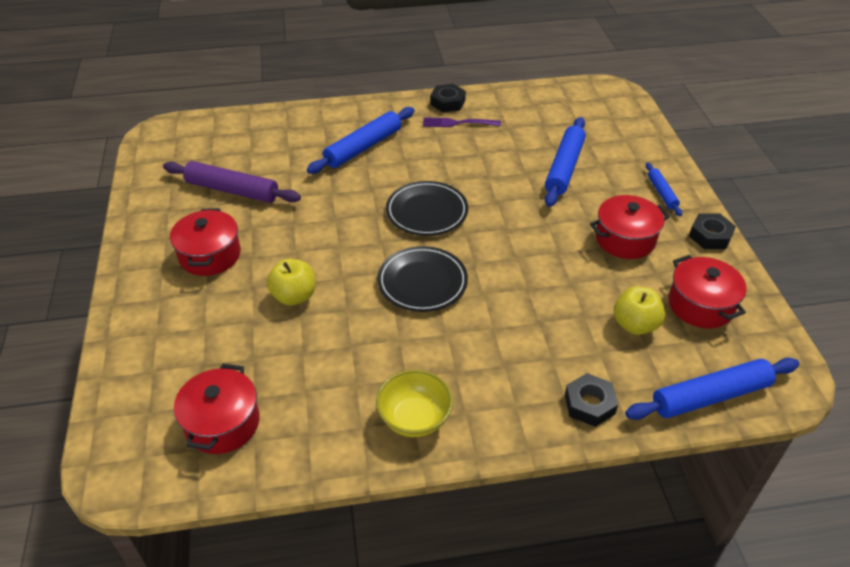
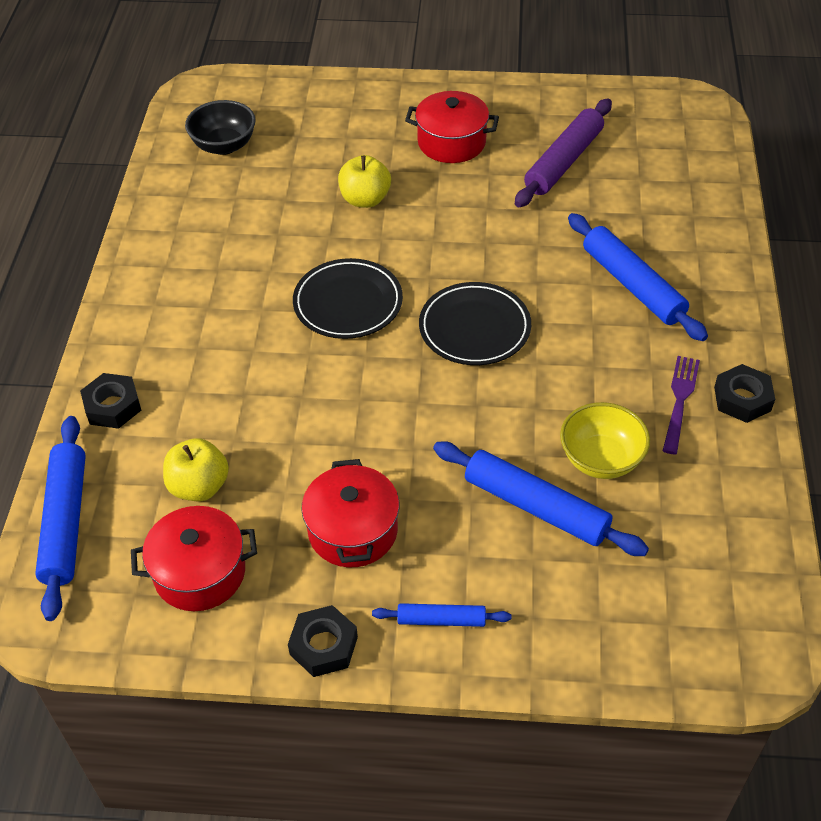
camera: 105 degrees right, 5 degrees up
(222, 423) = (224, 146): red pot -> black bowl
(414, 419) = (165, 267): yellow bowl -> yellow bowl (601, 459)

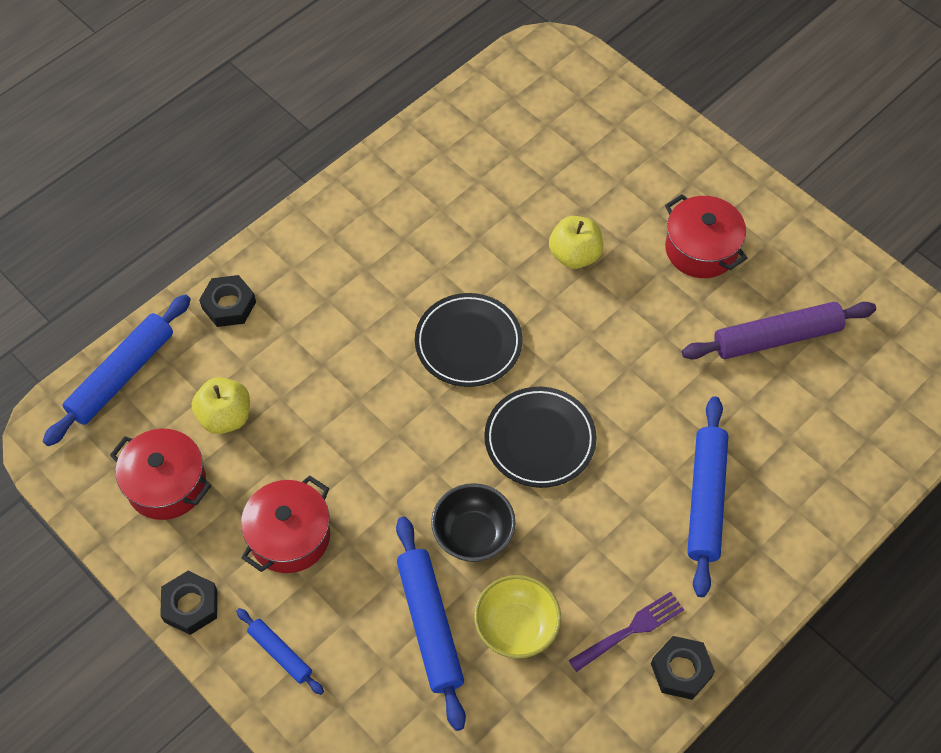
camera: 40 degrees right, 10 degrees up
(224, 146) = (516, 122): black bowl -> black bowl (473, 535)

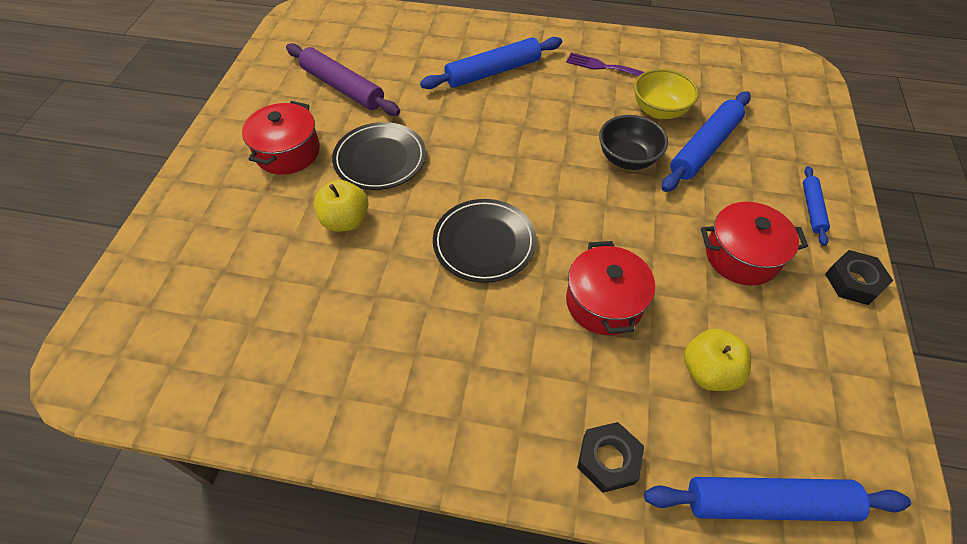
camera: 125 degrees left, 5 degrees down
(166, 484) = (804, 371): red pot -> red pot (604, 302)
(540, 439) = (526, 161): black plate -> black plate (380, 159)
(681, 670) = (604, 41): black nut -> none

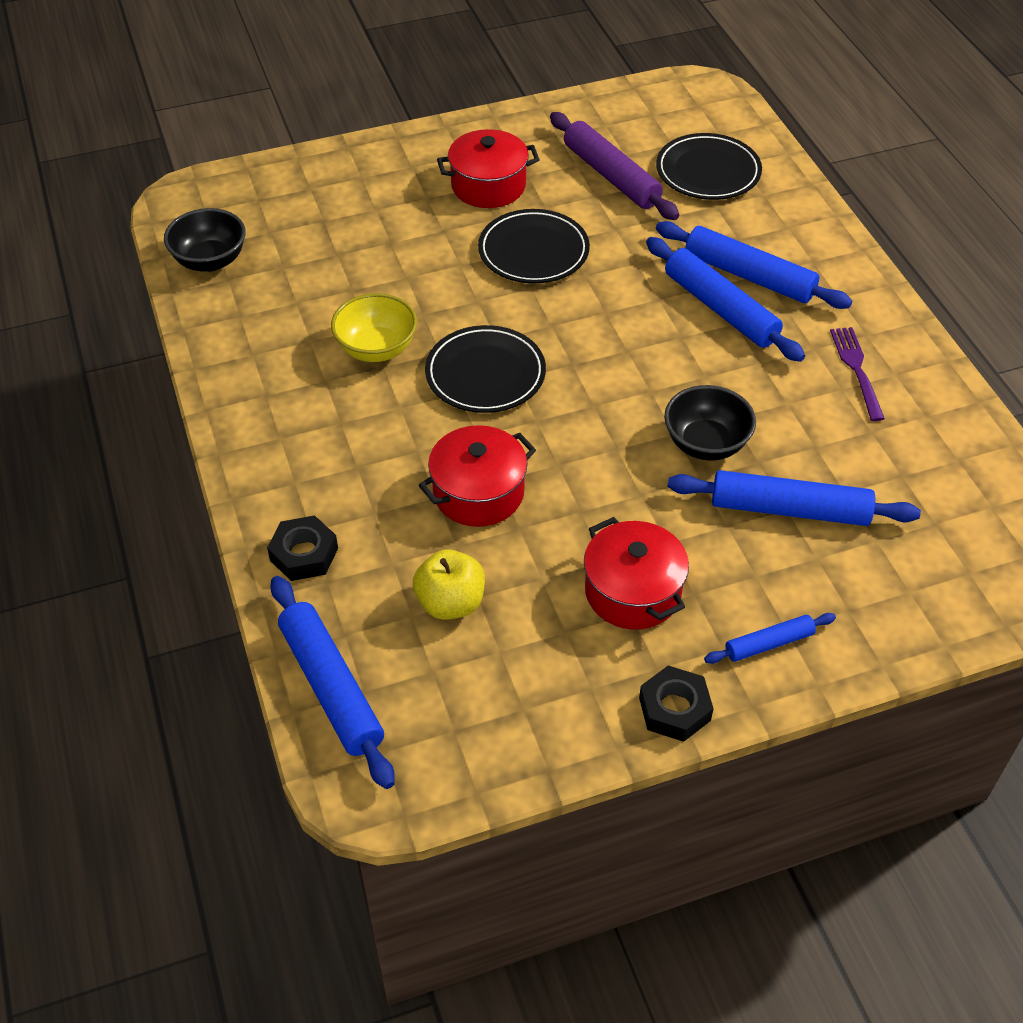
camera: 60 degrees right, 5 degrees down
(190, 381) = (210, 261): none -> black bowl
(343, 87) = (611, 176): purple rolling pin -> purple rolling pin turned 45 degrees counterclockwise
(345, 221) = (436, 266): yellow apple -> none
(383, 45) = (708, 172): none -> black plate
(512, 97) = (720, 309): none -> blue rolling pin
(659, 110) = (820, 446): yellow bowl -> yellow bowl (376, 349)

